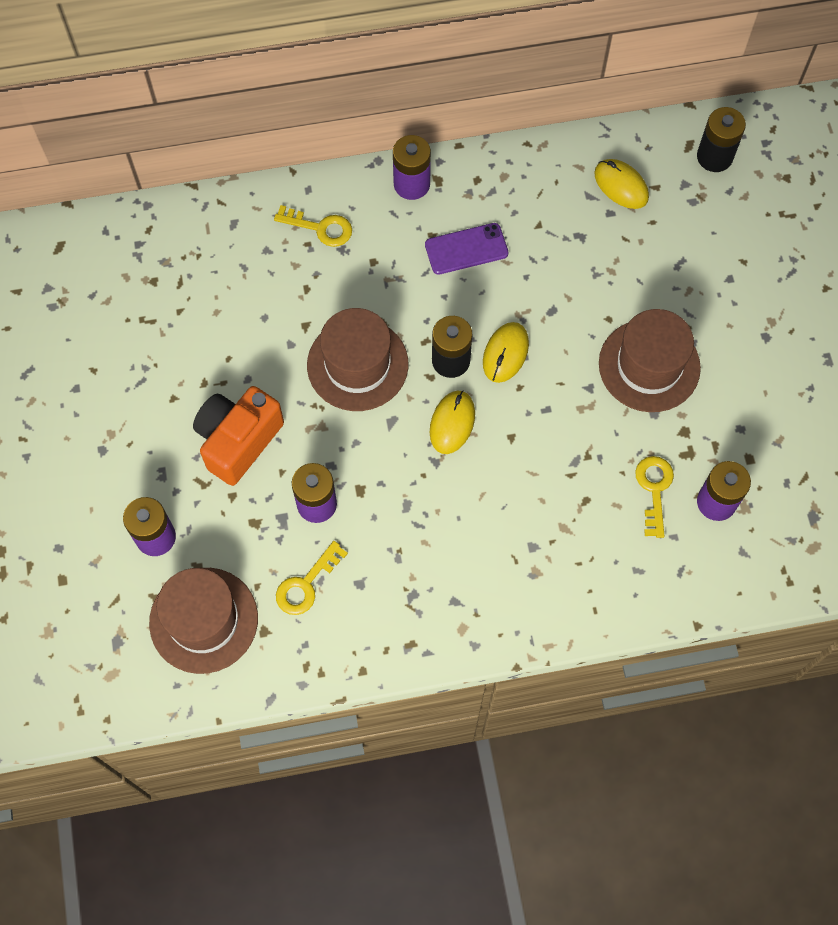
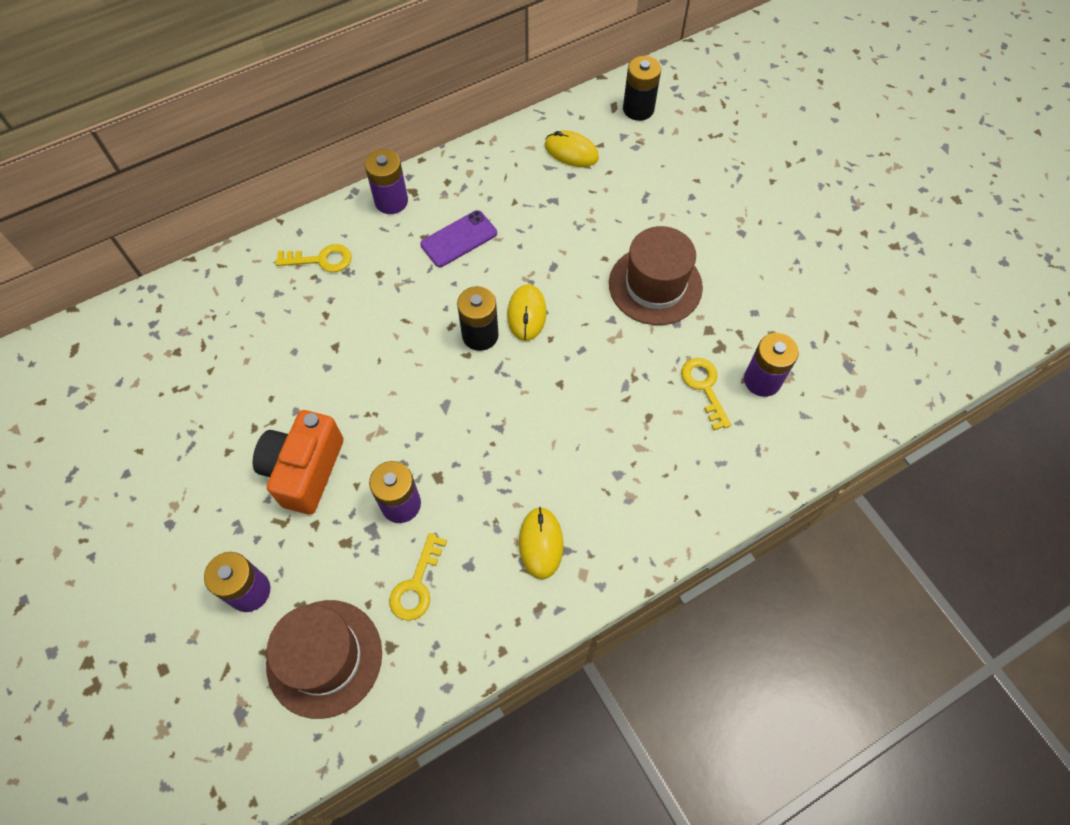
camera: 20 degrees left, 5 degrees down
(357, 364) = (396, 365): brown hat -> none
(452, 423) = (501, 388): yellow mouse -> yellow mouse (541, 543)

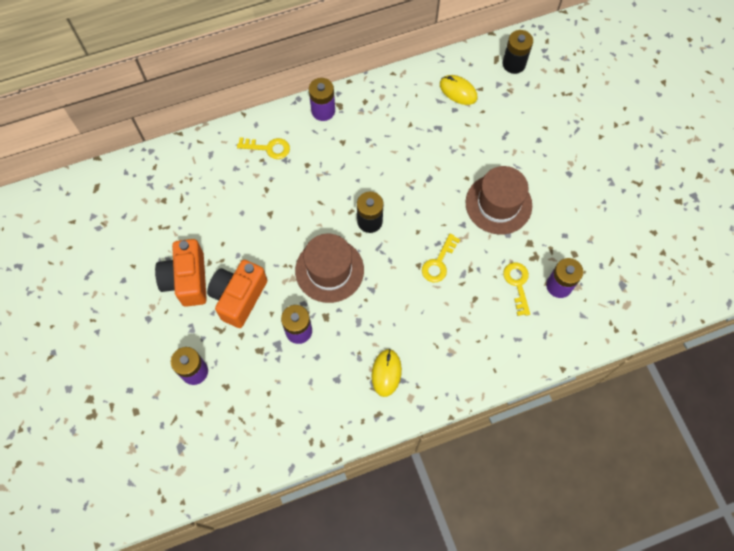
camera: 10 degrees right, 5 degrees up
(223, 458) = (187, 280): none -> orange camera
(324, 658) = (236, 422): brown hat -> brown hat (329, 270)
(416, 584) = (301, 386): yellow key -> yellow key (438, 262)
(459, 239) = (366, 147): purple phone -> none
(526, 314) = (404, 211): yellow mouse -> none

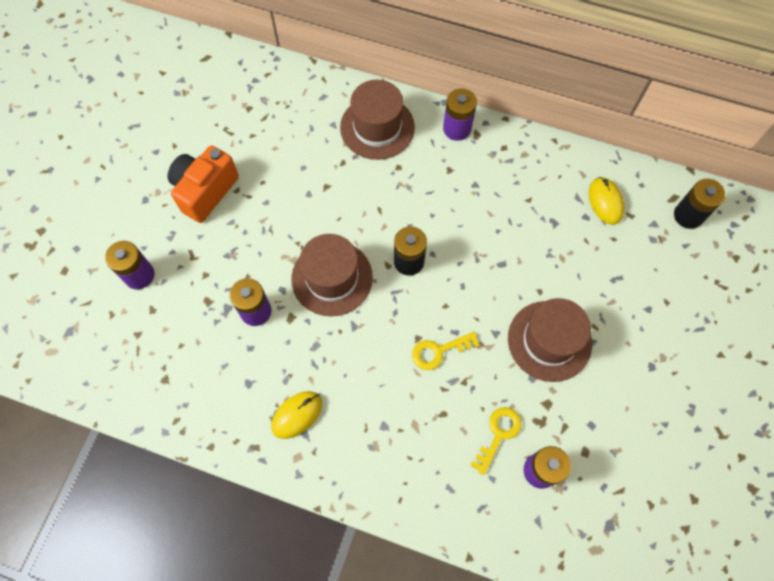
camera: 40 degrees right, 0 degrees up
(239, 297) = (233, 240): orange camera -> none
(268, 148) = (377, 127): yellow key -> brown hat

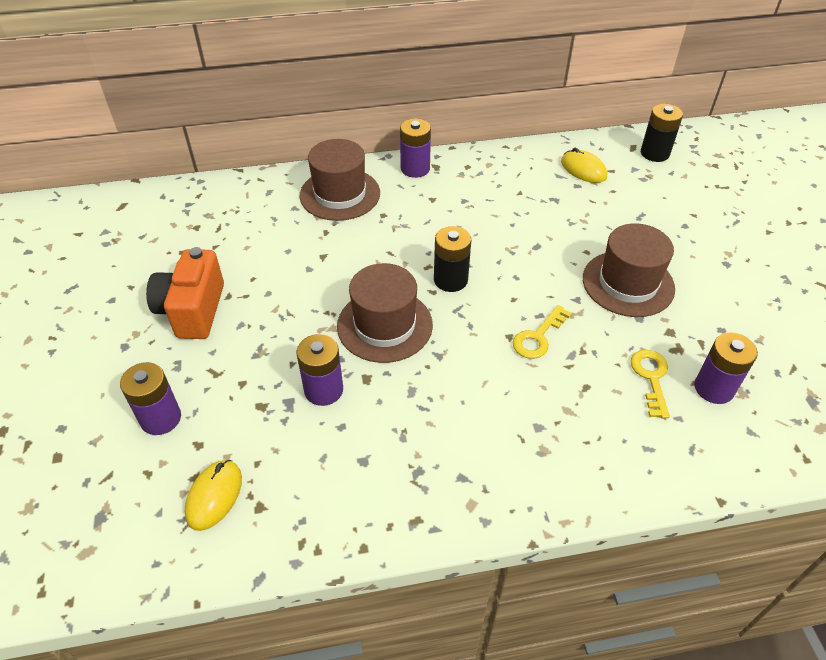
camera: 30 degrees left, 20 degrees down
(297, 415) = (440, 463): yellow mouse -> yellow mouse (214, 496)

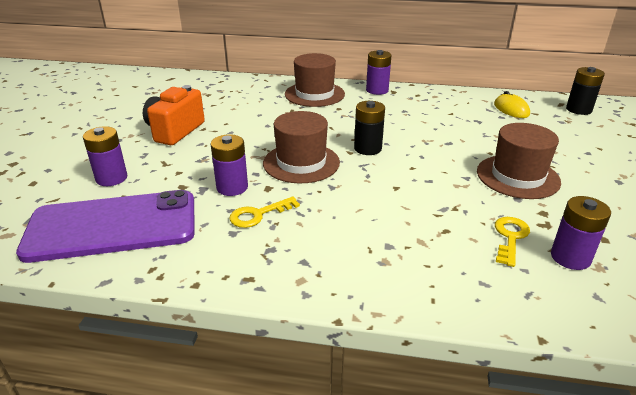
camera: 20 degrees right, 15 degrees down
(214, 496) = (112, 226): yellow mouse -> purple phone
(538, 337) = (420, 192): yellow key -> yellow key (258, 214)

